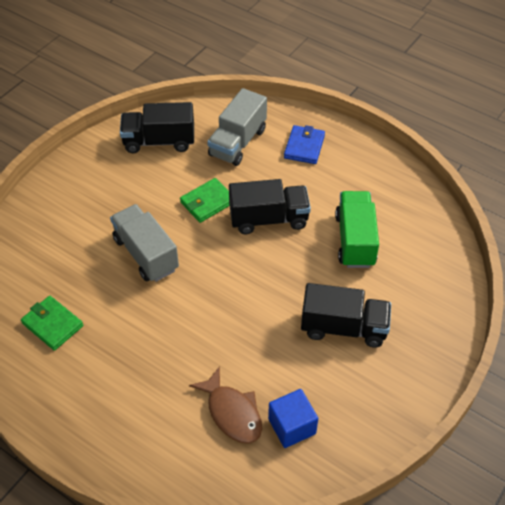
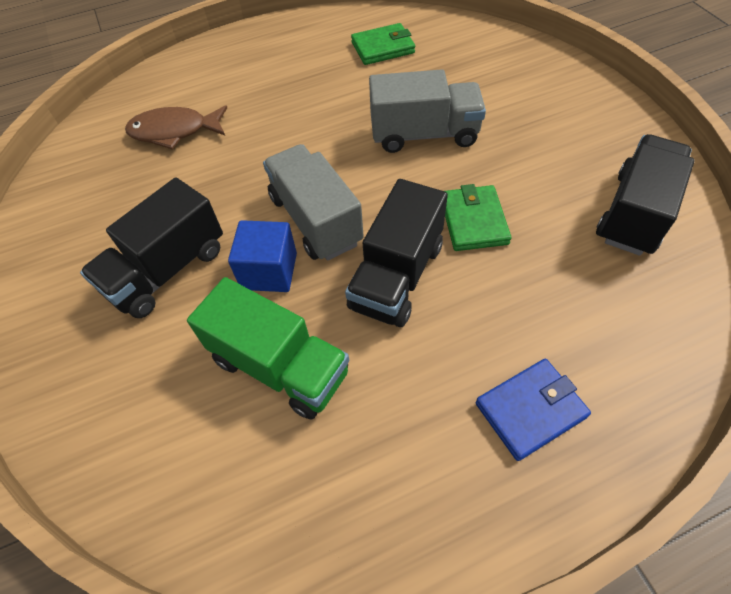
camera: 125 degrees right, 5 degrees up
(237, 142) = (588, 311): grey truck -> grey truck (316, 220)
(292, 426) = (115, 167): blue cube -> blue cube (269, 271)
(304, 147) = (530, 410): blue wallet -> blue wallet turned 75 degrees counterclockwise

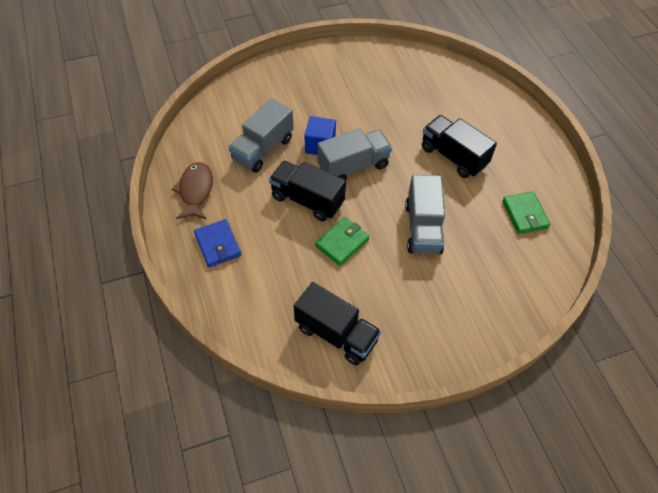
camera: 90 degrees right, 0 degrees up
(167, 270) = (327, 105): black truck -> black truck (453, 156)
(174, 131) = (435, 101): brown fish -> brown fish (196, 191)
(280, 366) = (263, 149): green truck -> grey truck
(473, 221) = (342, 242): green wallet -> green wallet turned 45 degrees counterclockwise

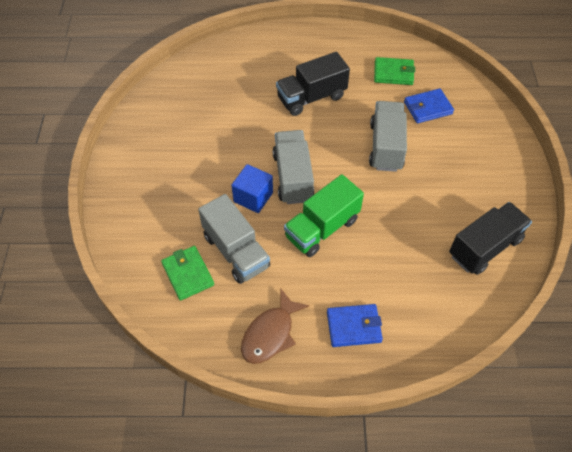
camera: 70 degrees left, 0 degrees up
(196, 191) = (270, 333): brown fish -> brown fish turned 75 degrees counterclockwise
(307, 200) = (322, 228): black truck -> green truck
(342, 242) = (384, 213): green wallet -> green wallet (188, 274)
(423, 228) = (386, 146): grey truck -> grey truck turned 105 degrees counterclockwise
(493, 254) = (428, 108): none -> blue wallet

